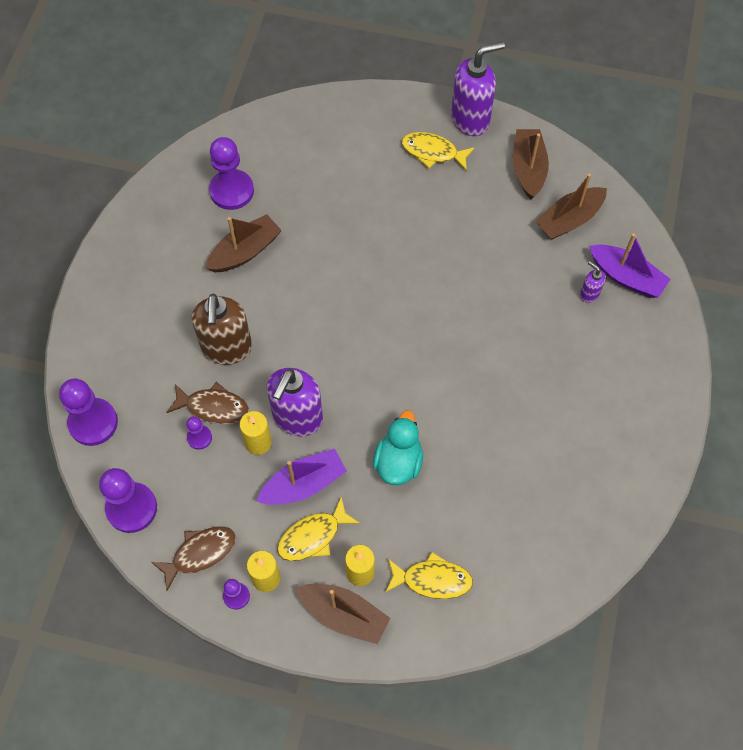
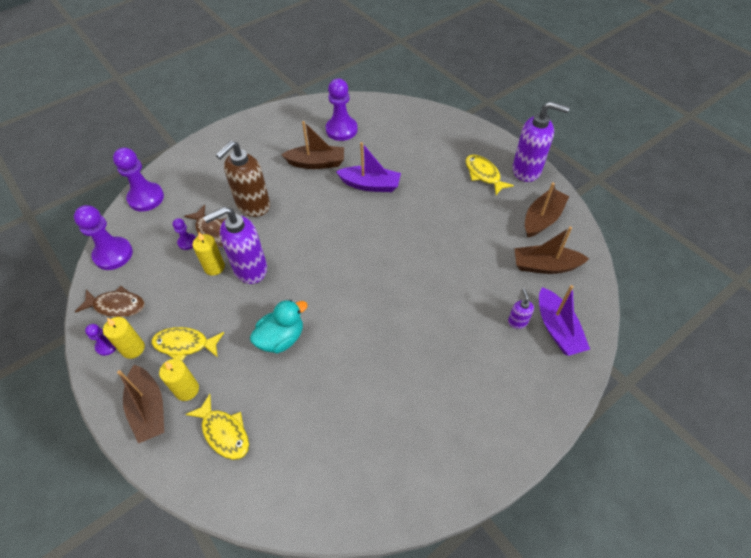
camera: 40 degrees right, 10 degrees down
(304, 484) = (213, 309): purple boat -> purple boat (370, 185)

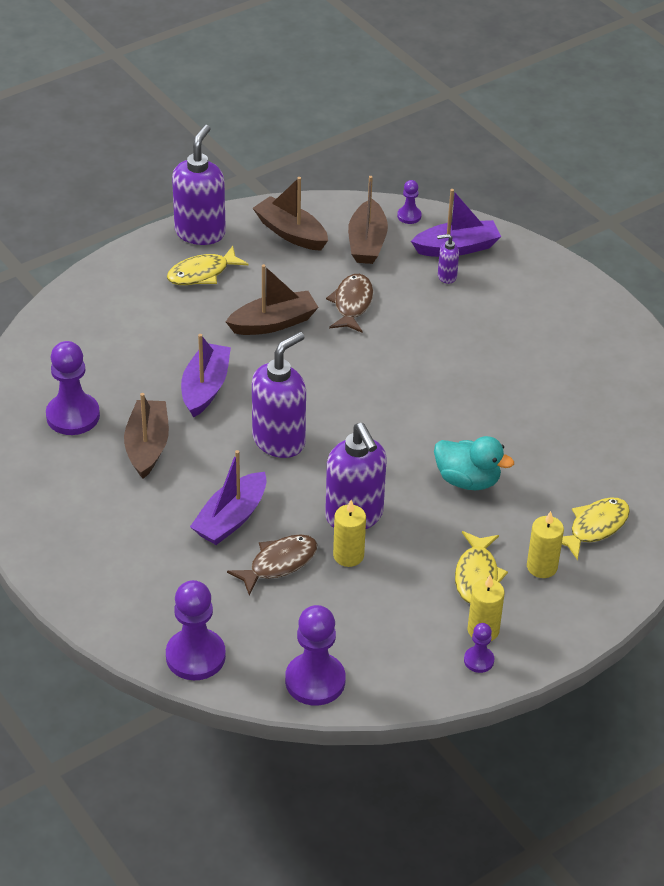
camera: 90 degrees left, 10 degrees down
(117, 306) = (412, 660): brown fish -> brown fish (352, 304)
(149, 409) = (569, 601): brown boat -> brown boat (273, 323)
(187, 242) = (298, 591): purple pawn -> purple pawn (409, 216)
(253, 206) = (231, 519): brown soap dispenser -> purple boat
(281, 338) = (467, 480): turquoise duck -> turquoise duck turned 150 degrees clockwise
(322, 225) = (279, 441): none -> purple soap dispenser

